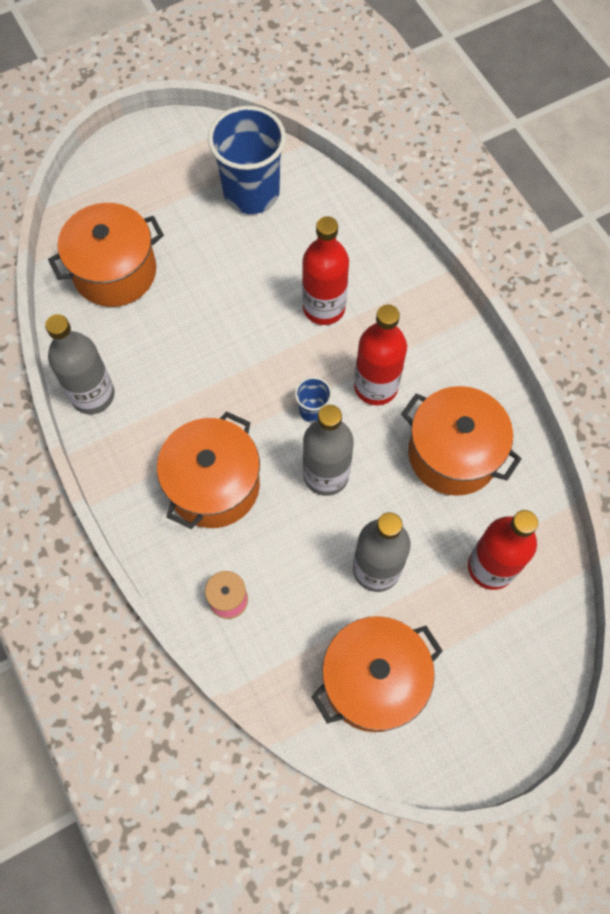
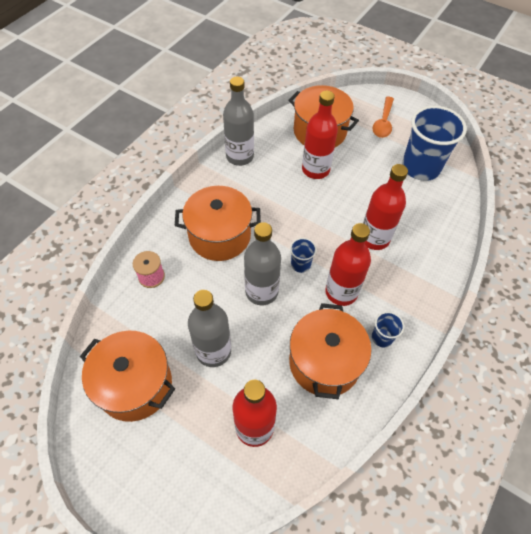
camera: 60 degrees right, 10 degrees down
(151, 188) = (383, 123): none -> orange spoon
(177, 313) = (315, 170): none -> red bottle
(455, 377) = (382, 337): none -> blue cup

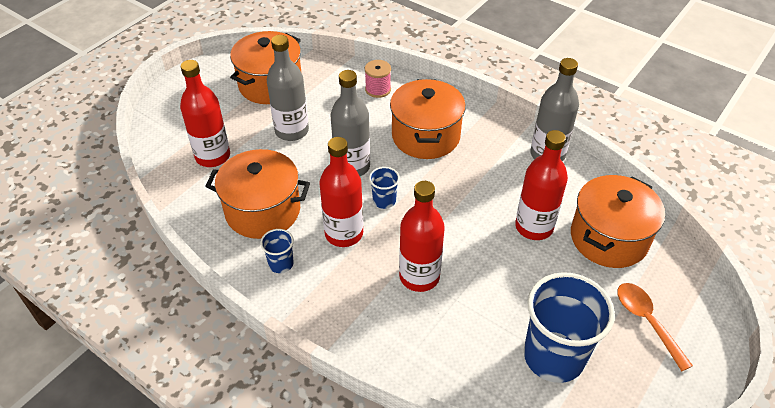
camera: 95 degrees right, 10 degrees down
(383, 123) = (646, 321): orange spoon -> orange spoon turned 45 degrees clockwise

